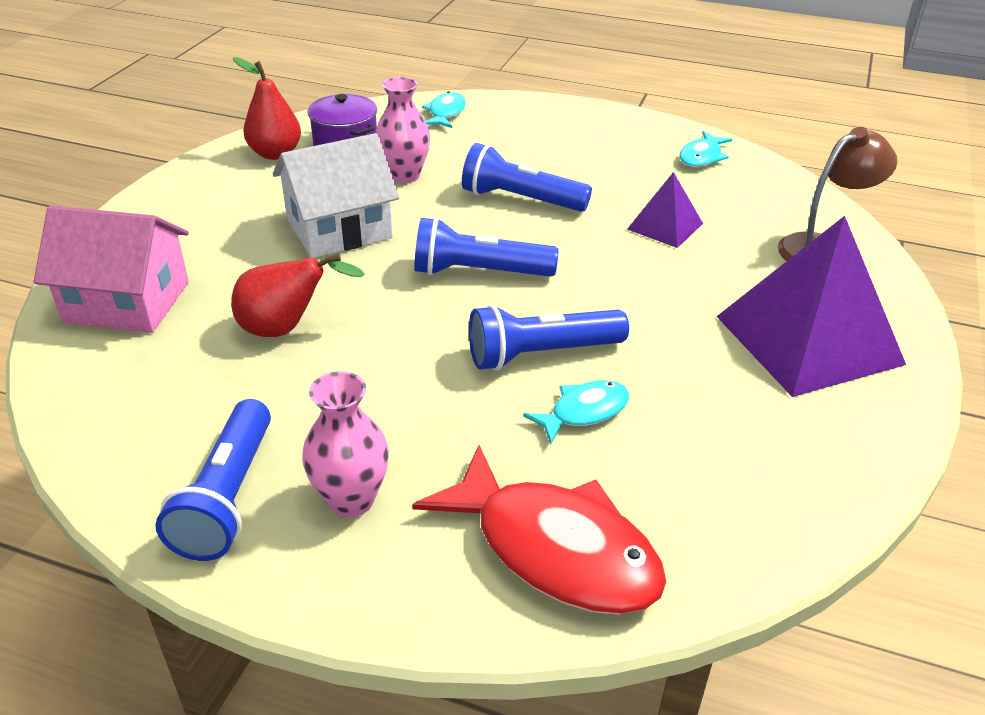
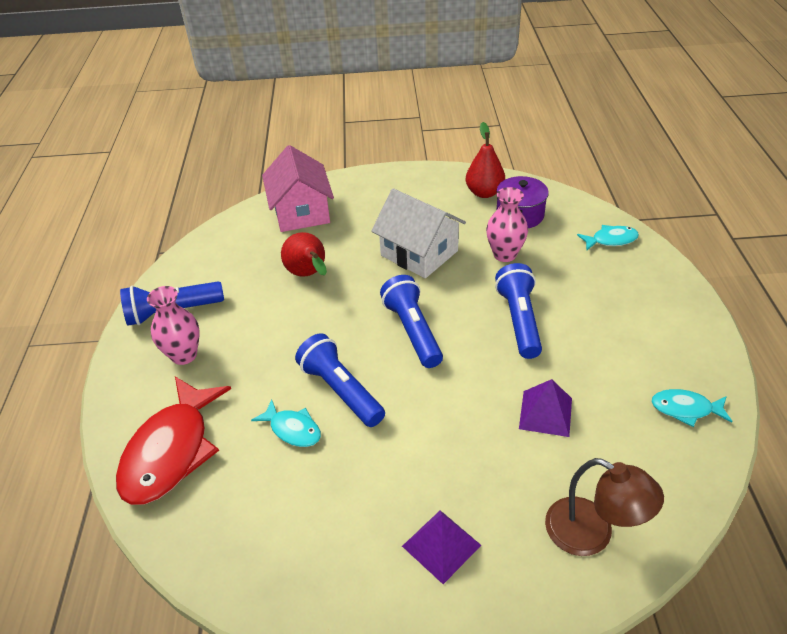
camera: 70 degrees right, 5 degrees up
(808, 339) = (441, 545): purple pyramid -> purple pyramid, size x0.50

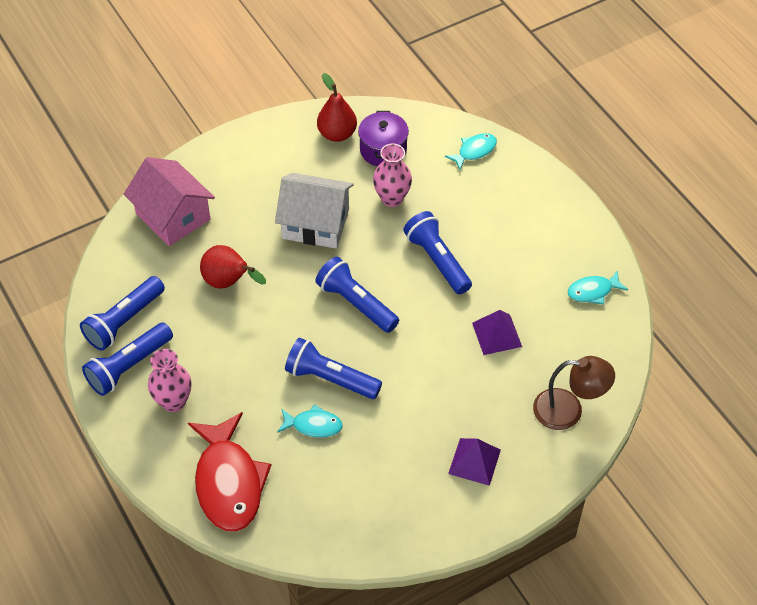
camera: 30 degrees left, 10 degrees up
(199, 275) = (124, 321): none -> blue flashlight

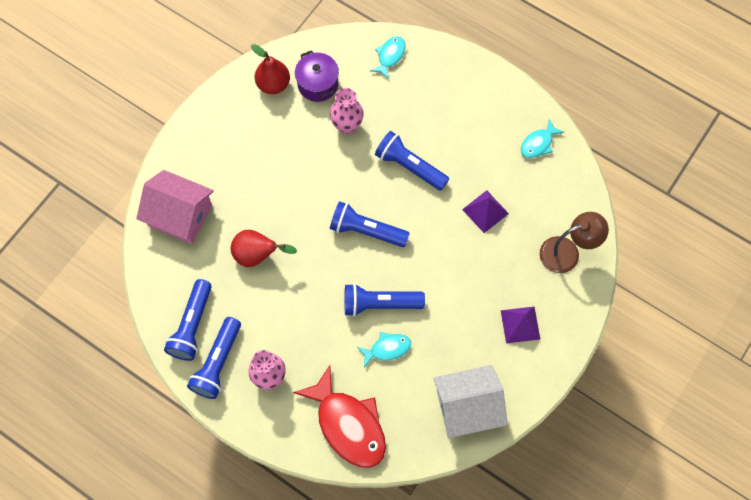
camera: 25 degrees left, 15 degrees up
(315, 224) = (298, 173): white house -> white house (467, 407)

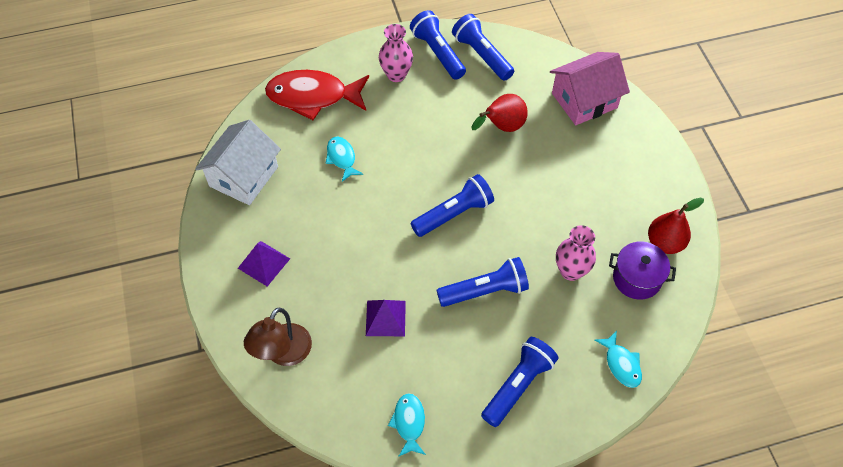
camera: 130 degrees right, 10 degrees down
(380, 304) = (382, 179): blue flashlight -> blue flashlight (518, 385)
(387, 349) = (342, 158): turquoise fish -> turquoise fish turned 135 degrees clockwise

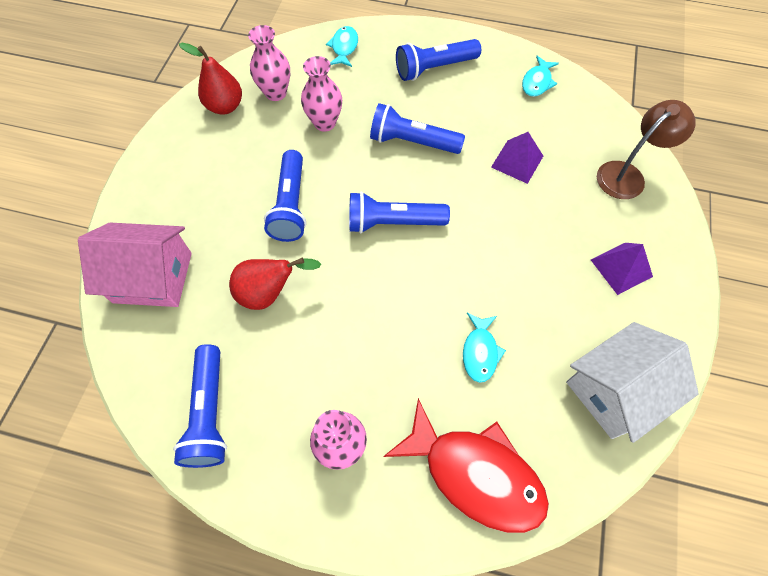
camera: 150 degrees left, 5 degrees up
(438, 53) = (262, 452): blue flashlight -> blue flashlight (291, 205)
(636, 278) = (276, 93): purple pot -> pink vase

